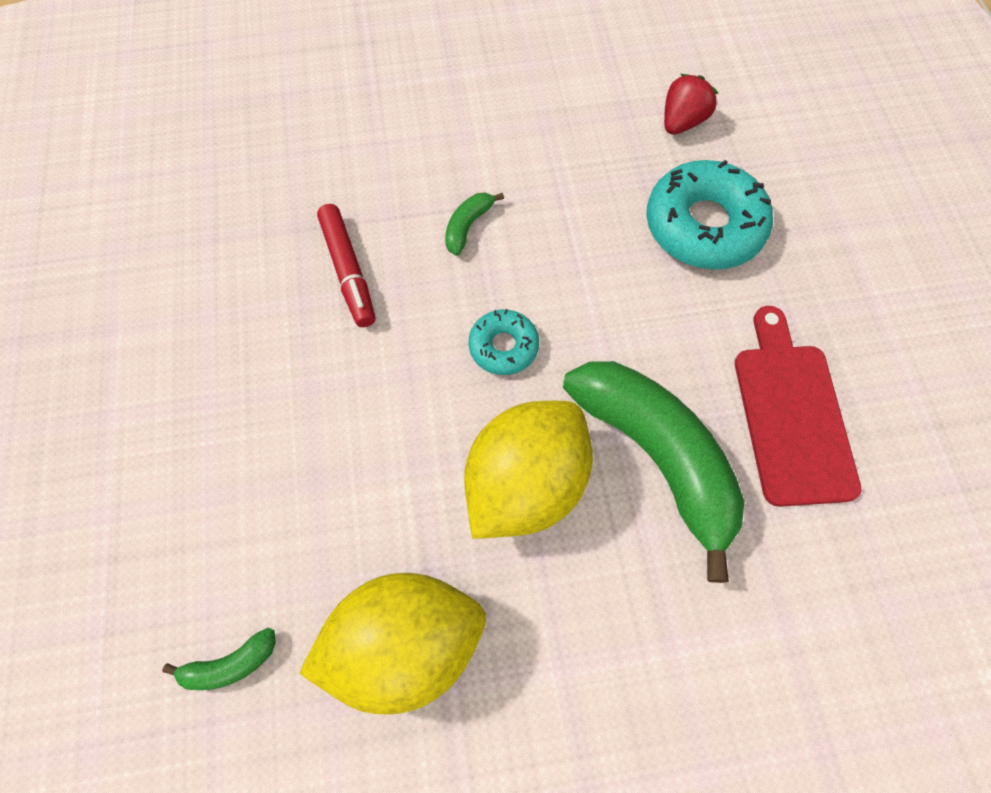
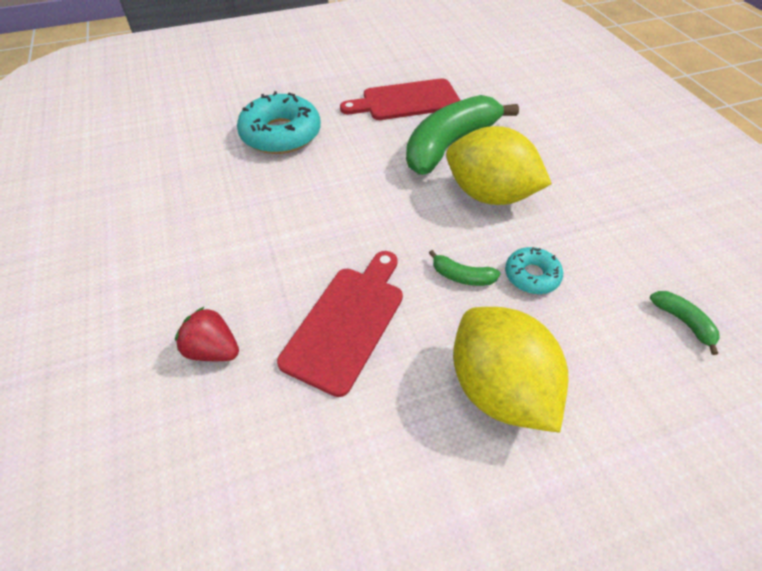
camera: 100 degrees left, 15 degrees down
(348, 271) = (347, 322): red marker -> red cutting board
(404, 645) = (614, 235): yellow lemon -> yellow lemon (498, 388)
(468, 226) = (291, 250): green banana -> green banana (462, 276)
(503, 347) = (395, 216): turquoise donut -> turquoise donut (531, 276)
(682, 122) = (188, 147): red strawberry -> red strawberry (213, 350)

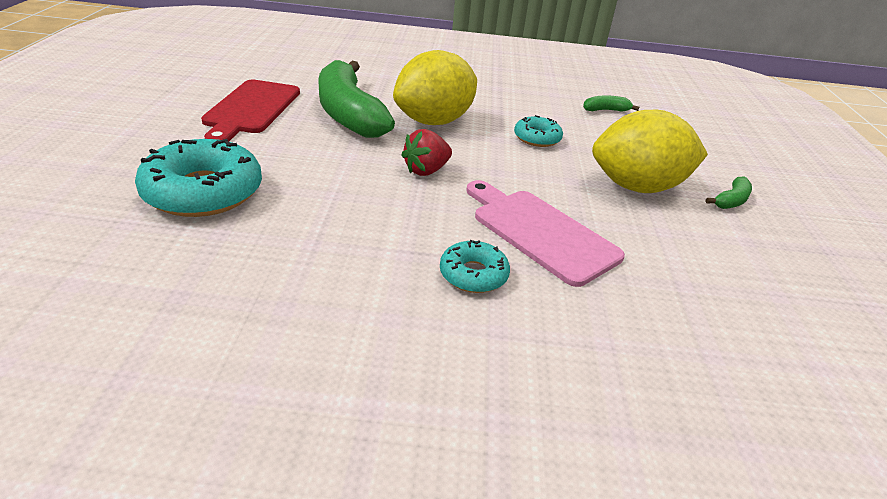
camera: 70 degrees left, 15 degrees down
(213, 350) = (534, 327): red strawberry -> red strawberry (426, 170)
(260, 295) = (473, 274): none -> turquoise donut
(347, 322) = (539, 232): red cutting board -> pink cutting board
(462, 276) = (519, 163): green banana -> green banana (731, 201)

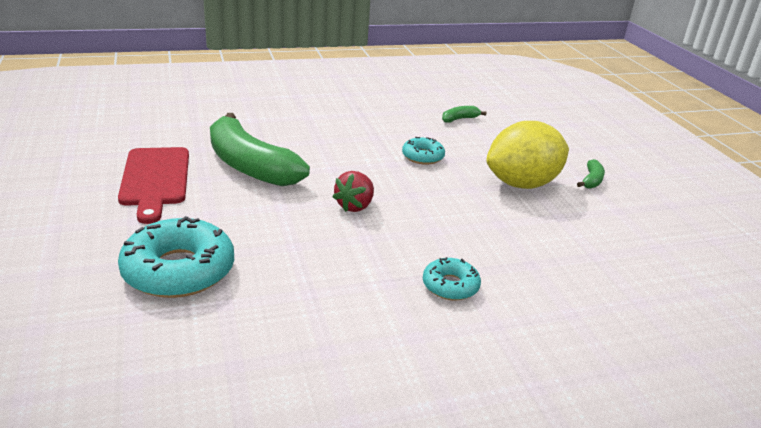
camera: 20 degrees left, 5 degrees down
(434, 121) = (329, 158): yellow lemon -> none
(539, 232) = (475, 239): pink cutting board -> none

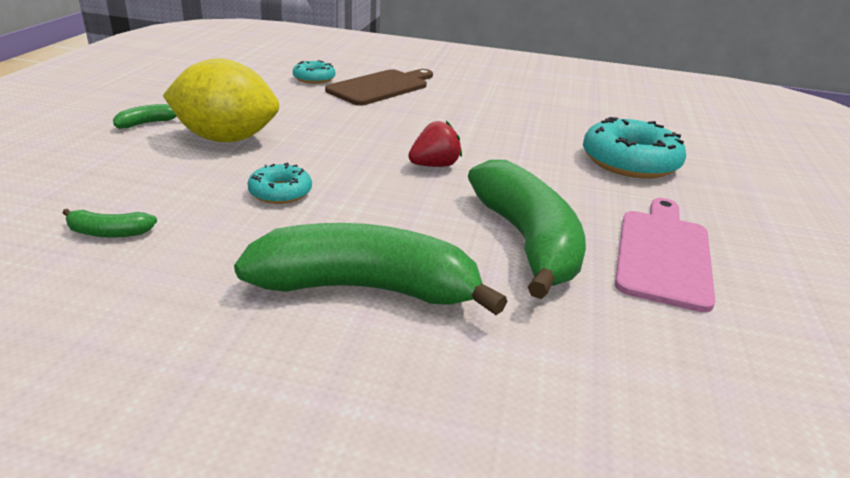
camera: 150 degrees left, 0 degrees up
(155, 179) = (663, 254): red cutting board -> pink cutting board
(316, 125) = (367, 289): none -> green banana
(450, 286) = (419, 106): turquoise donut -> turquoise donut (314, 78)
(532, 310) = (381, 87): none -> brown cutting board

